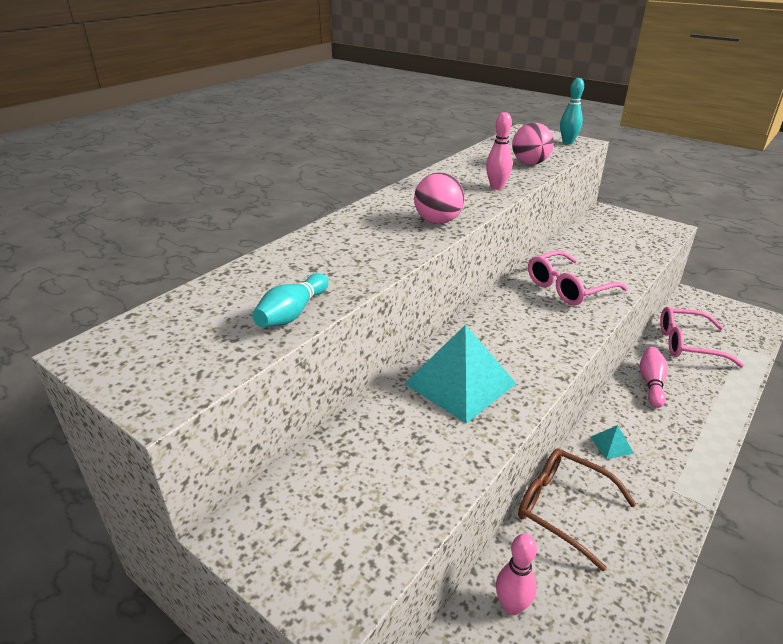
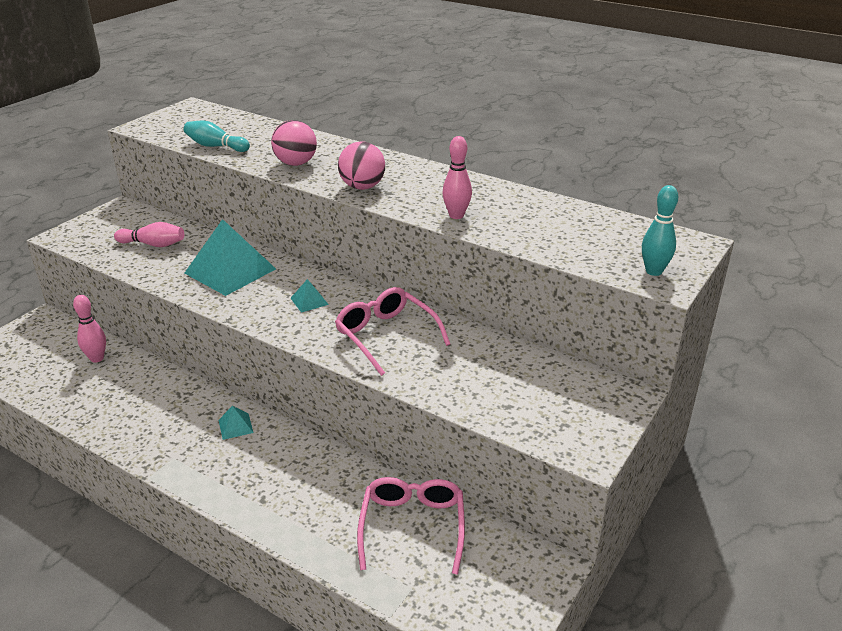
camera: 85 degrees right, 0 degrees up
(519, 327) = (309, 301): none -> turquoise pyramid
(530, 163) = (545, 238): pink ball -> pink ball (296, 163)
(563, 508) = (169, 388): brown glasses -> none
(651, 383) = (329, 473): pink bowling pin -> pink bowling pin (153, 244)

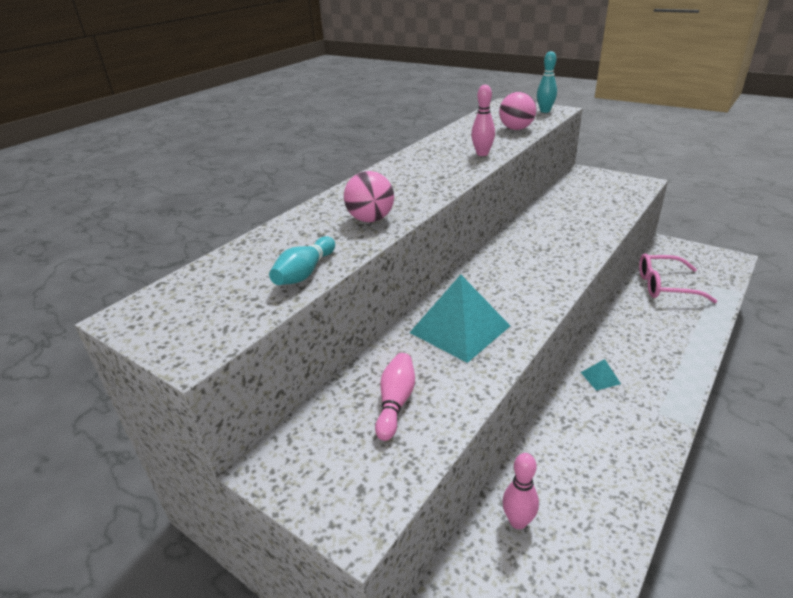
camera: 85 degrees left, 0 degrees up
(309, 301) = (510, 277): turquoise pyramid -> none
(362, 187) = (430, 186): pink ball -> pink ball (516, 129)
(386, 336) = (552, 240): pink glasses -> none

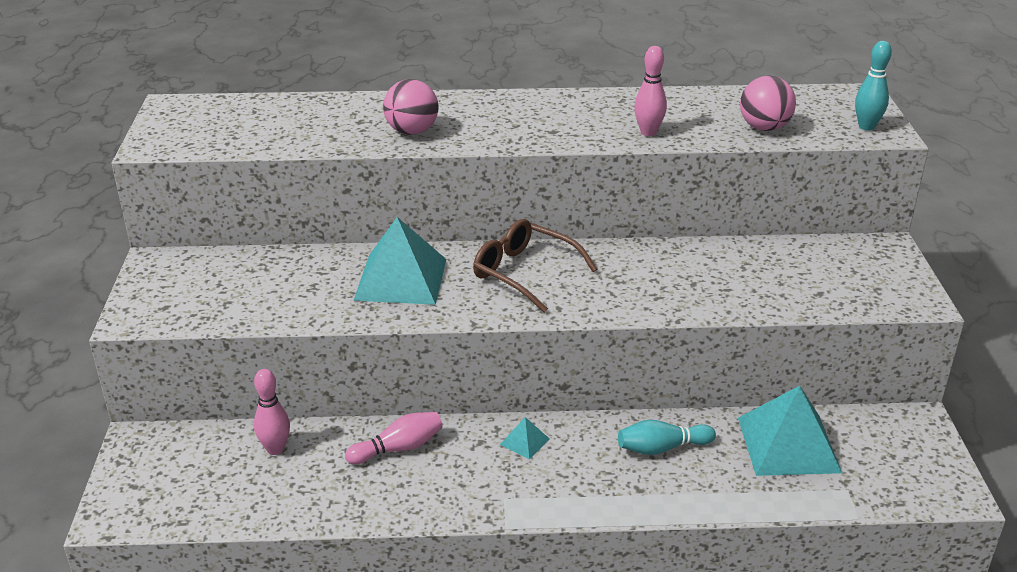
camera: 50 degrees right, 0 degrees up
(305, 273) = (289, 140): turquoise bowling pin -> turquoise bowling pin (662, 448)
(396, 402) = (268, 285): pink bowling pin -> pink bowling pin (398, 448)
(505, 276) = (524, 273): none -> brown glasses
(665, 286) = (788, 444): pink glasses -> turquoise pyramid

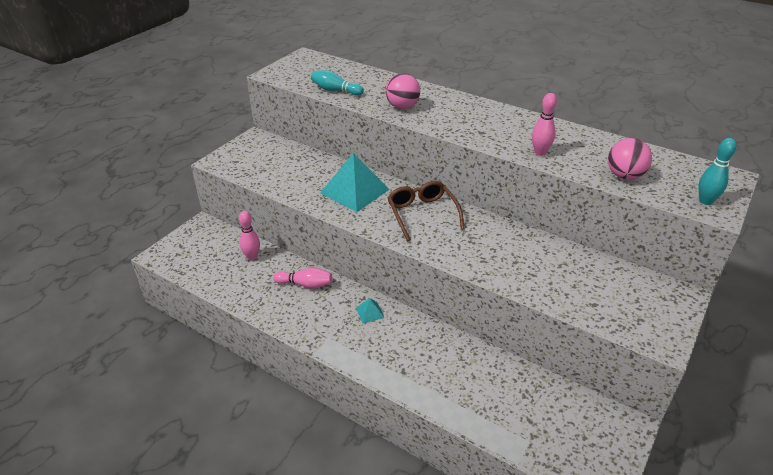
camera: 35 degrees right, 5 degrees up
(662, 448) = (440, 355): turquoise bowling pin -> turquoise bowling pin (335, 90)
(788, 444) = (520, 393): turquoise pyramid -> none

